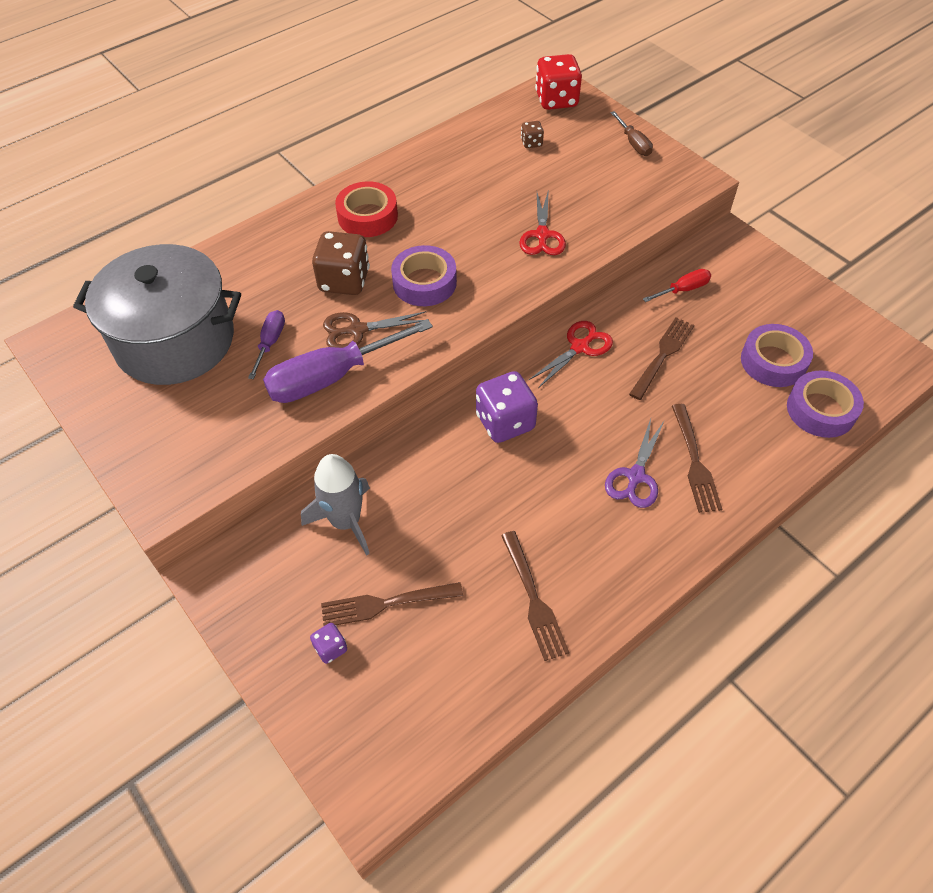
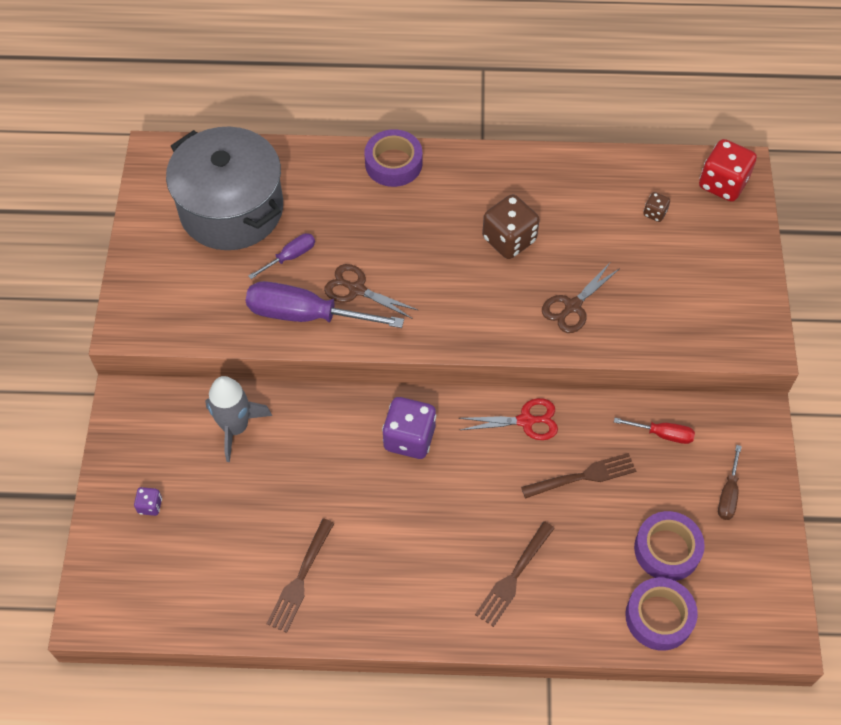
camera: 40 degrees right, 5 degrees up
(344, 281) = (386, 241): brown dice -> brown dice (509, 239)
(367, 216) = (455, 195): red tape -> none
(387, 603) = (208, 505): brown fork -> none
(424, 283) = (441, 284): purple tape -> purple tape (393, 163)
(542, 235) = (572, 306): red scissors -> brown scissors
(633, 143) = (744, 272): brown screwdriver -> brown screwdriver (728, 494)
(635, 476) = (458, 552): purple scissors -> none

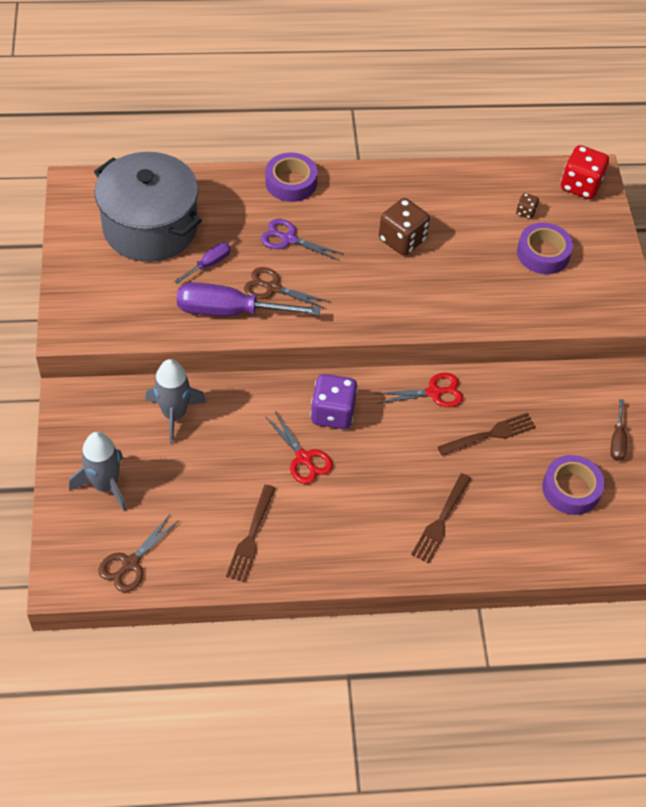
camera: 10 degrees left, 5 degrees down
(150, 506) = (105, 485): purple dice -> grey rocket
(370, 490) = (303, 458): none -> red scissors
(382, 231) = (288, 239): none -> purple scissors
(572, 306) = (465, 291): brown scissors -> brown scissors (130, 563)
(659, 617) = (572, 544): purple tape -> purple tape (543, 253)
(662, 434) = (554, 396): red screwdriver -> none

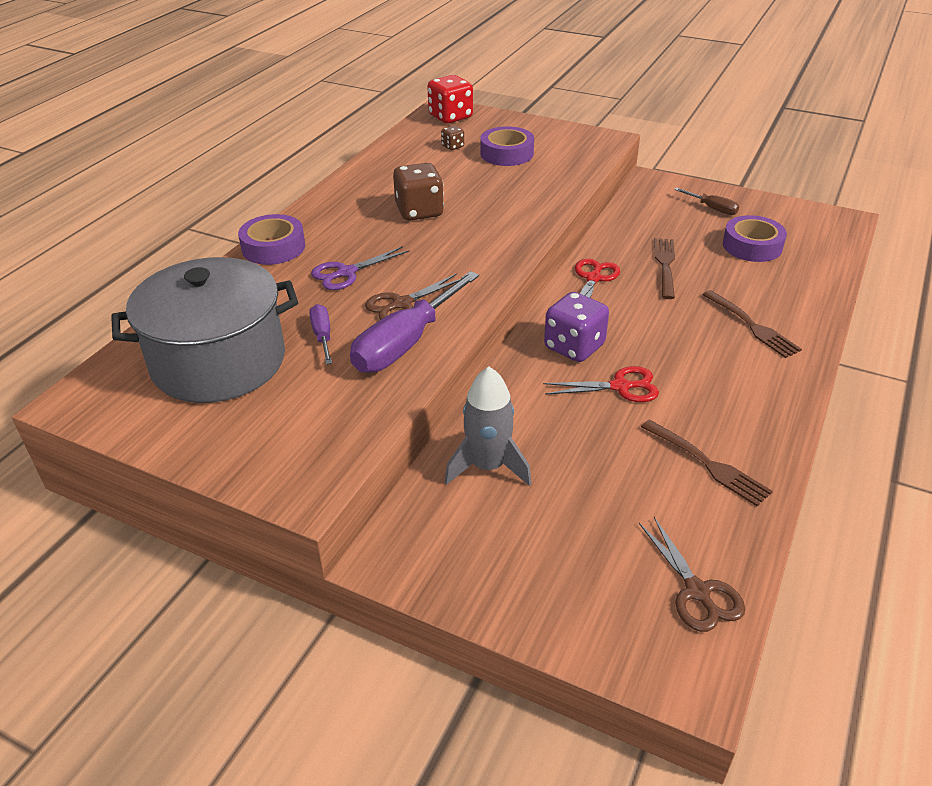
camera: 55 degrees left, 15 degrees down
(105, 485) = (555, 573): grey rocket -> none

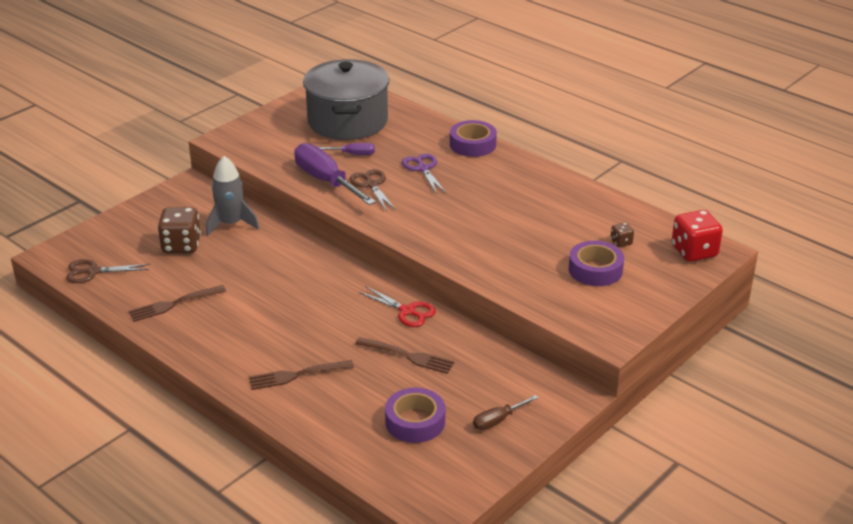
camera: 105 degrees right, 5 degrees down
(419, 211) = (499, 208): brown dice -> brown dice (181, 245)
(574, 347) = (323, 280): purple dice -> none
(620, 387) = (267, 289): red scissors -> none

